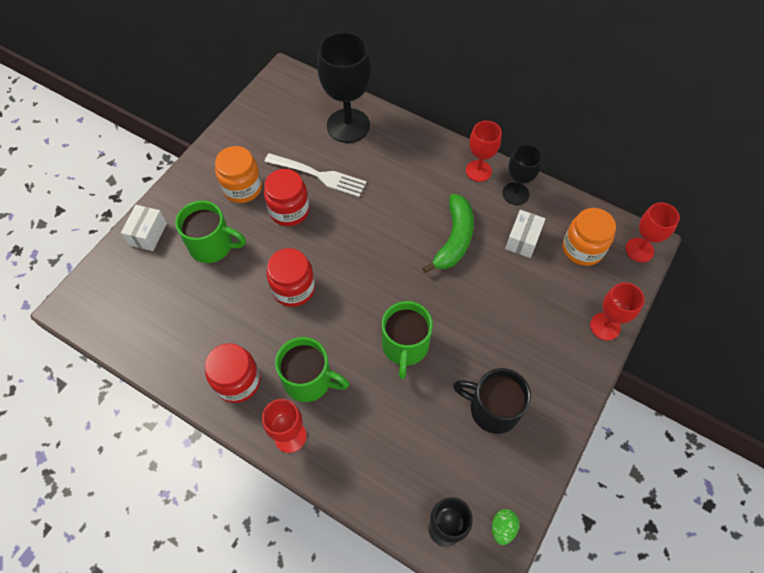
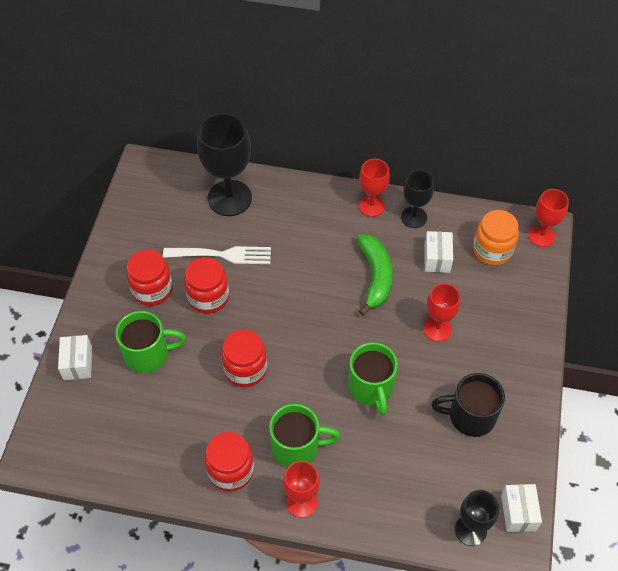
camera: 20 degrees left, 5 degrees down
(242, 188) = (152, 289): orange jar -> red jar
(502, 528) = (518, 512): green egg -> white box
(605, 326) = (537, 313): red goblet -> red goblet (437, 329)

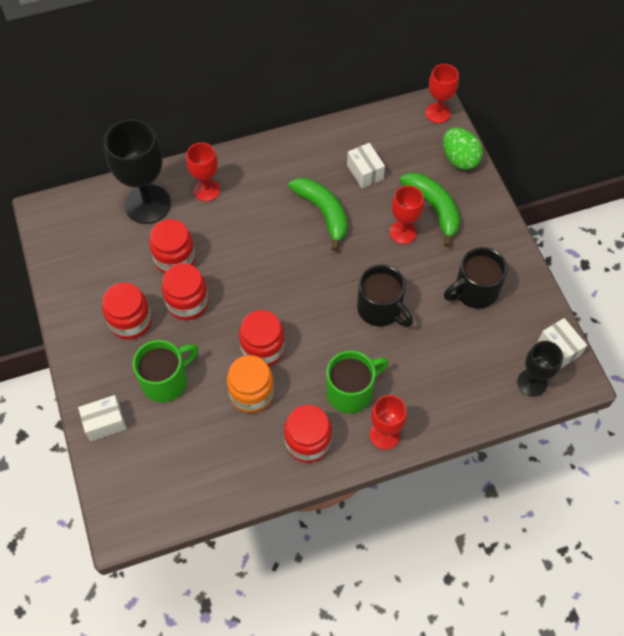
camera: 30 degrees left, 5 degrees up
(78, 363) = (105, 423): white box -> white box turned 75 degrees counterclockwise
(222, 255) = (175, 259): white fork -> red jar
(371, 206) = (280, 152): red goblet -> red goblet (207, 190)
(371, 388) = (380, 309): green mug -> black mug
(414, 217) = (323, 146): black goblet -> none
(481, 321) = (434, 208): none -> green banana
(492, 250) = (406, 143): orange jar -> orange jar (251, 393)
(535, 288) = (459, 159): none -> green egg

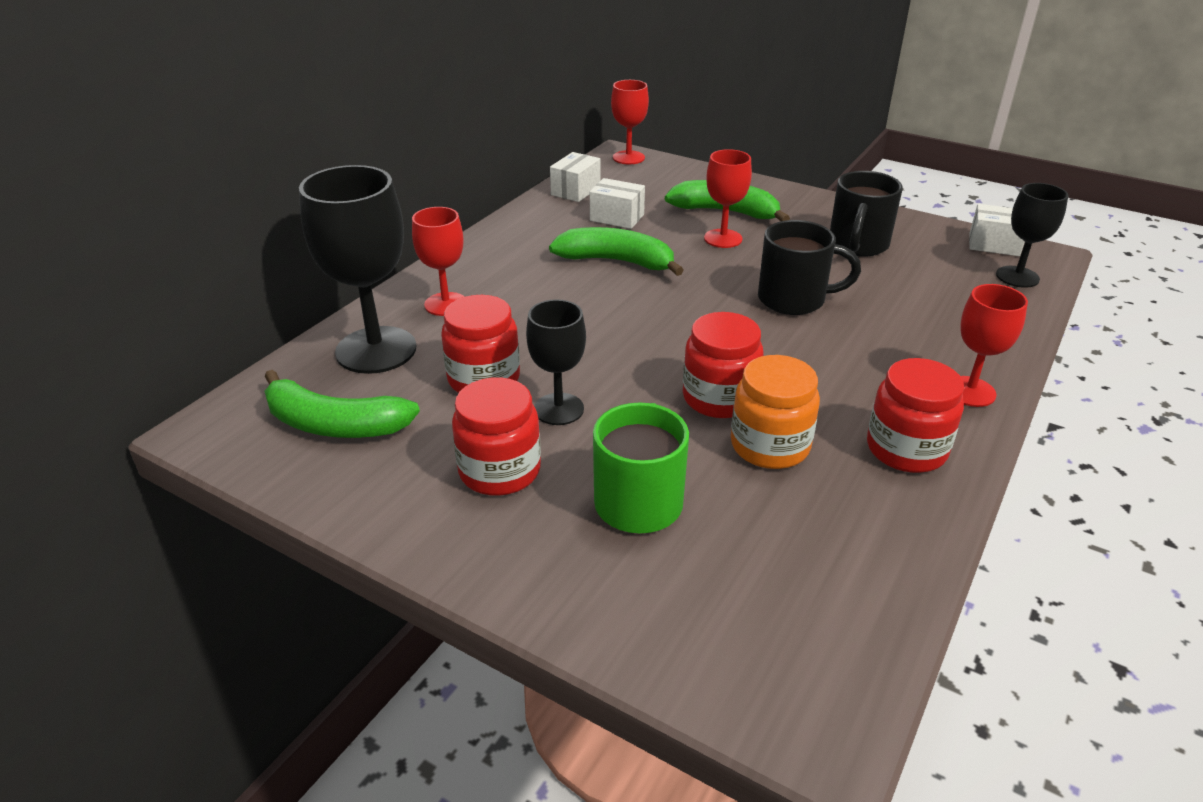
camera: 40 degrees left, 25 degrees down
(92, 244) = (334, 424): none -> green banana
(105, 423) = (613, 609): white box -> white box (575, 190)
(187, 303) = (558, 409): red jar -> black goblet
(351, 391) = (875, 377): green mug -> none
(459, 159) = (696, 175): green egg -> none

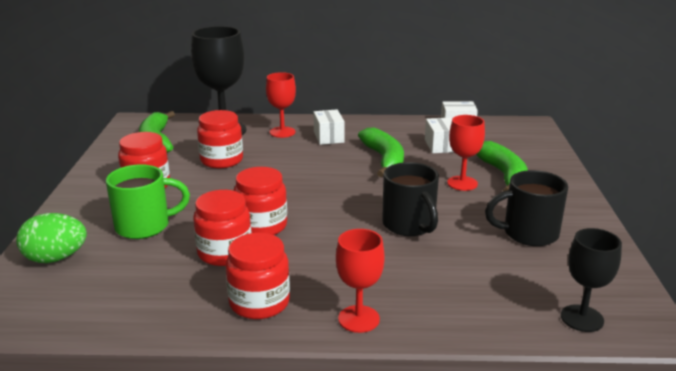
camera: 60 degrees right, 10 degrees down
(558, 409) = (210, 185): black goblet -> none
(628, 158) = (531, 128): red goblet -> none
(675, 620) = (56, 258): none -> green egg
(770, 446) = (225, 253): orange jar -> red jar
(994, 244) = (629, 297): white box -> white box (328, 137)

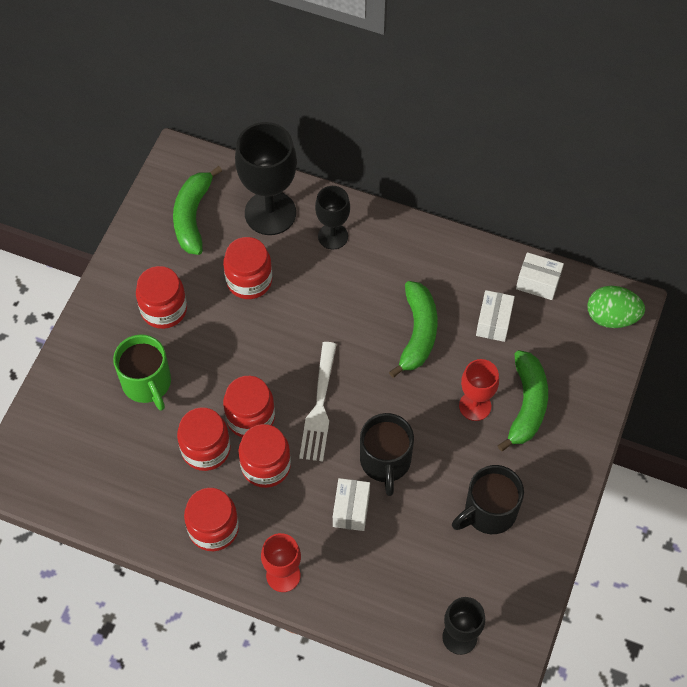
camera: 20 degrees right, 35 degrees up
(56, 258) = (65, 410): green egg -> green egg (611, 317)
(144, 226) = (147, 383): green mug -> green mug turned 60 degrees clockwise
(282, 132) = (333, 236): red goblet -> black goblet
(294, 250) = (266, 466): none -> red jar
(325, 208) = (319, 406): none -> white fork
(328, 137) = (379, 264): white box -> white box (351, 509)
(528, 233) = (488, 512): black mug -> black mug turned 45 degrees counterclockwise

